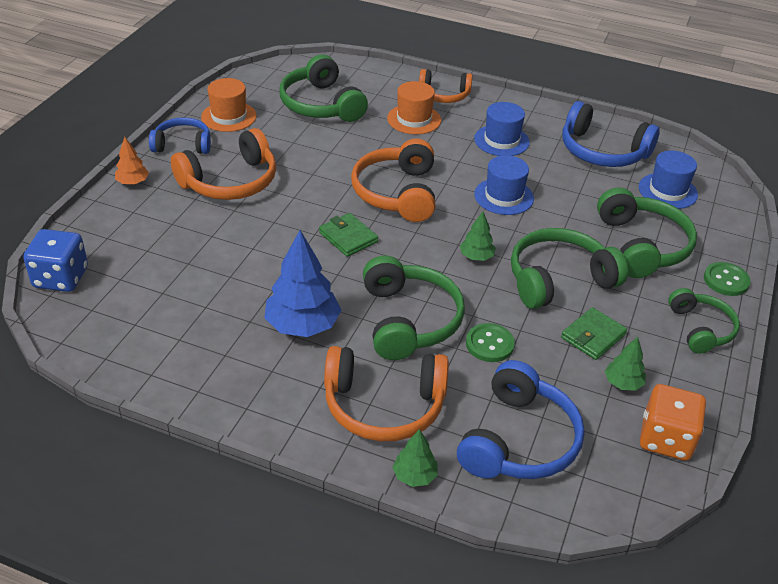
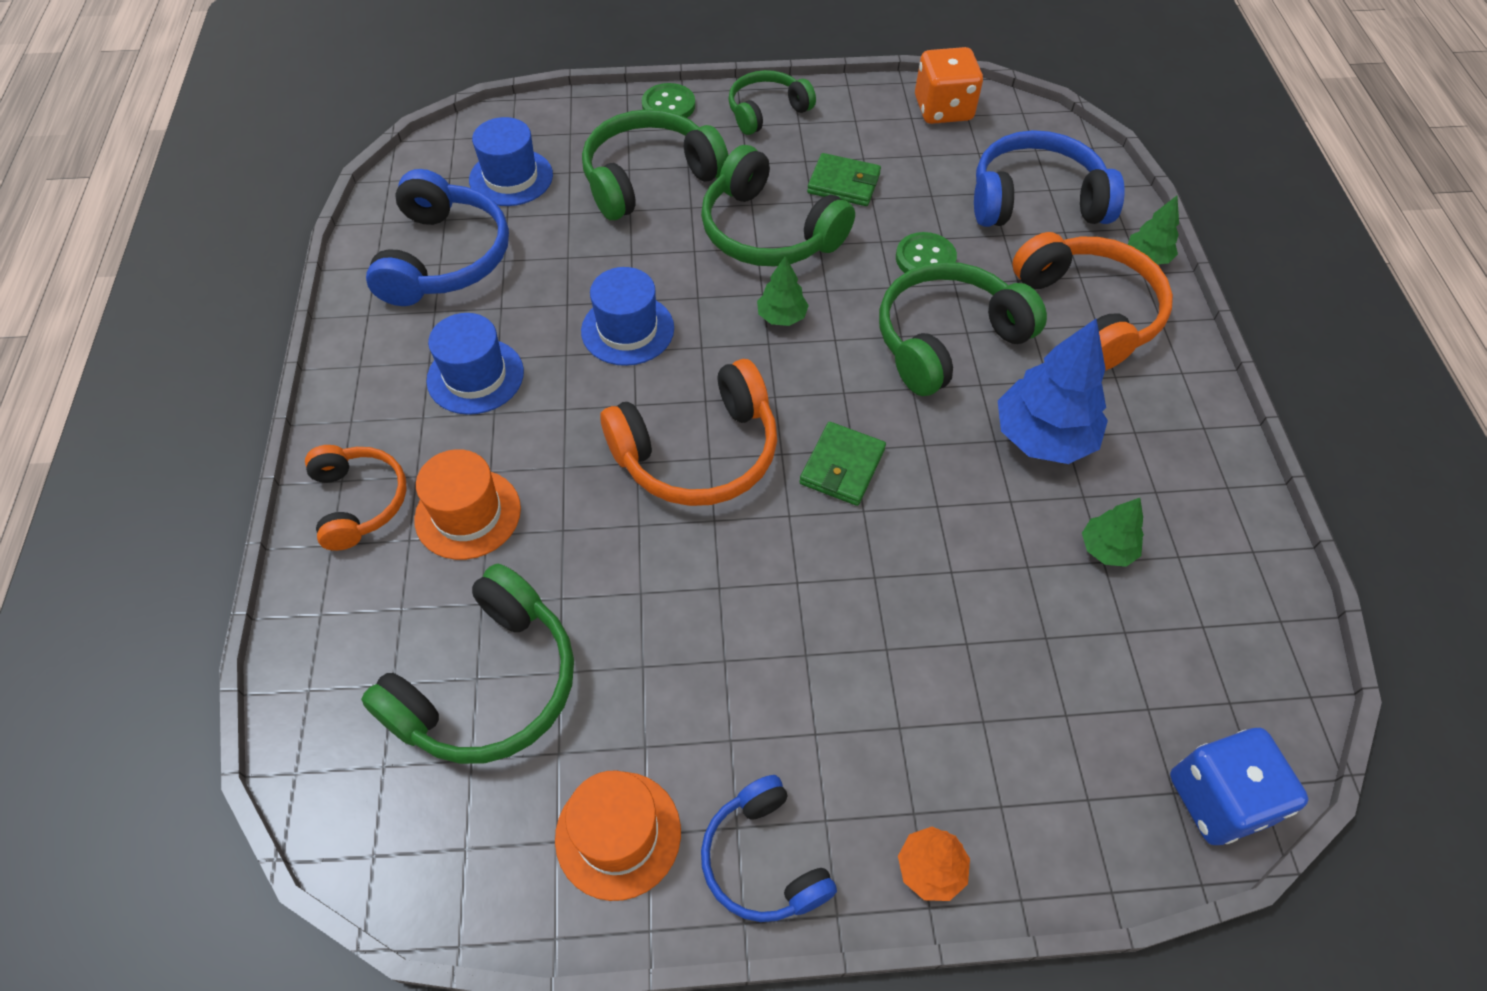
camera: 115 degrees left, 15 degrees up
(230, 181) = (819, 700): orange headphones -> none
(622, 383) = (895, 149): green tree -> green tree (1107, 549)

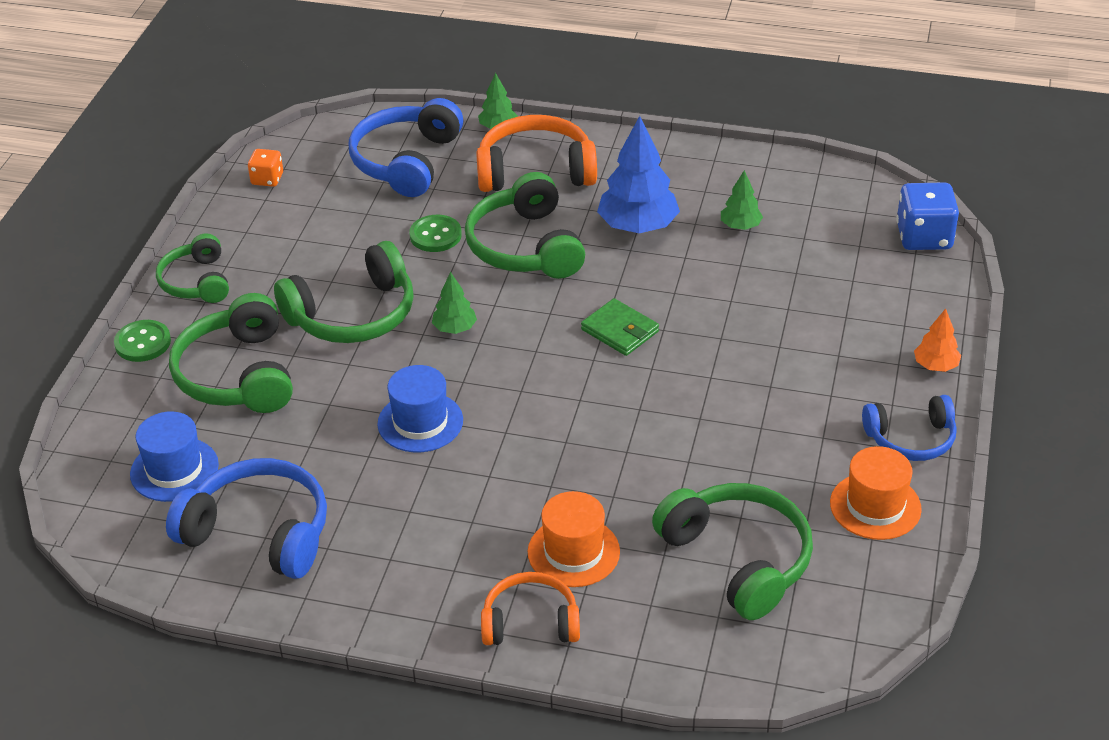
camera: 70 degrees left, 15 degrees down
(475, 376) = (424, 528): blue hat -> none
(698, 452) = (571, 404): orange headphones -> none
(844, 183) = (322, 258): green wallet -> none
(943, 109) = (267, 179): orange dice -> orange dice, size x0.57

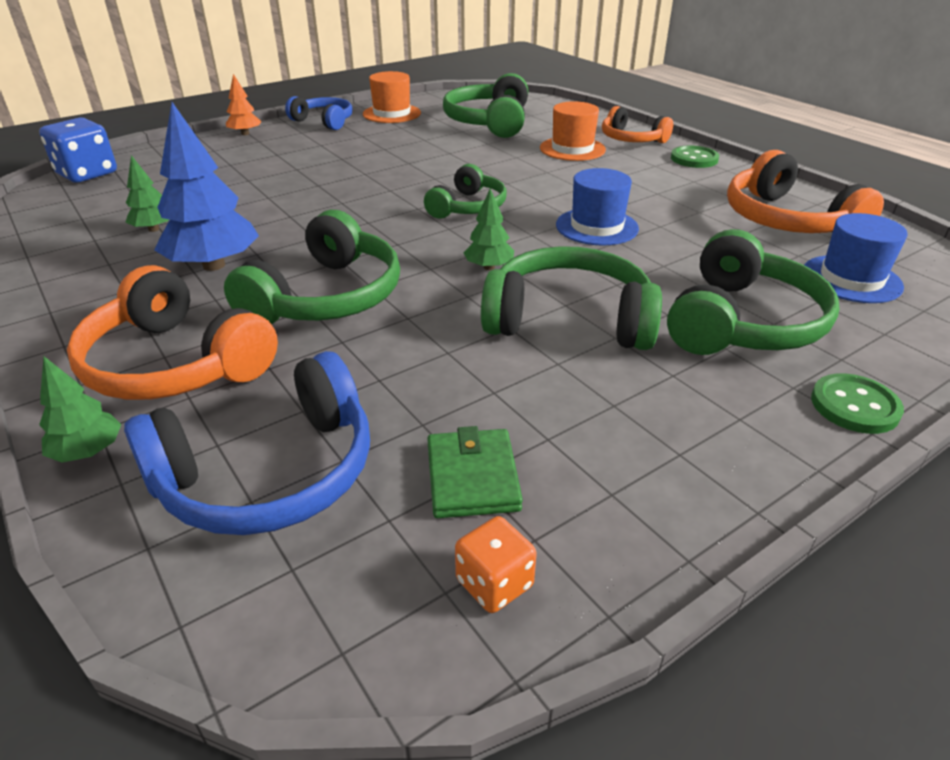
camera: 140 degrees left, 5 degrees down
(197, 282) = (738, 451): green headphones -> green headphones (468, 207)
(259, 533) = (787, 220): blue headphones -> orange headphones
(435, 235) = (386, 352): green button -> green button (694, 159)
(620, 330) = (370, 213): green wallet -> green wallet (472, 477)

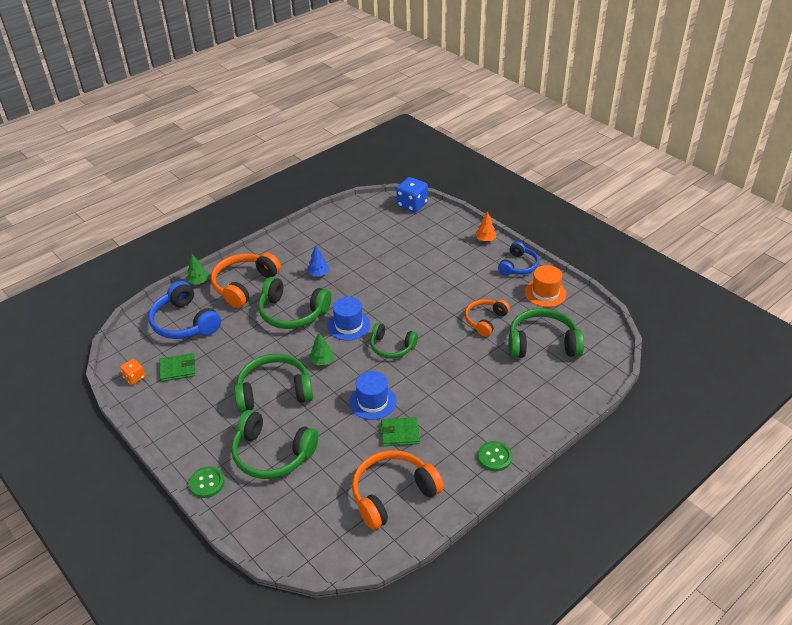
camera: 85 degrees right, 5 degrees up
(154, 229) = (352, 246): green tree -> none
(214, 265) = (318, 273): blue tree -> blue tree, size x0.52
(569, 319) = (274, 391): green headphones -> green headphones turned 105 degrees counterclockwise
(572, 149) = (498, 390): orange hat -> none
(631, 139) = (528, 423): orange headphones -> orange headphones (485, 321)
(664, 210) = (400, 433): none -> green wallet
(851, 279) = (317, 510): blue hat -> blue hat (348, 325)

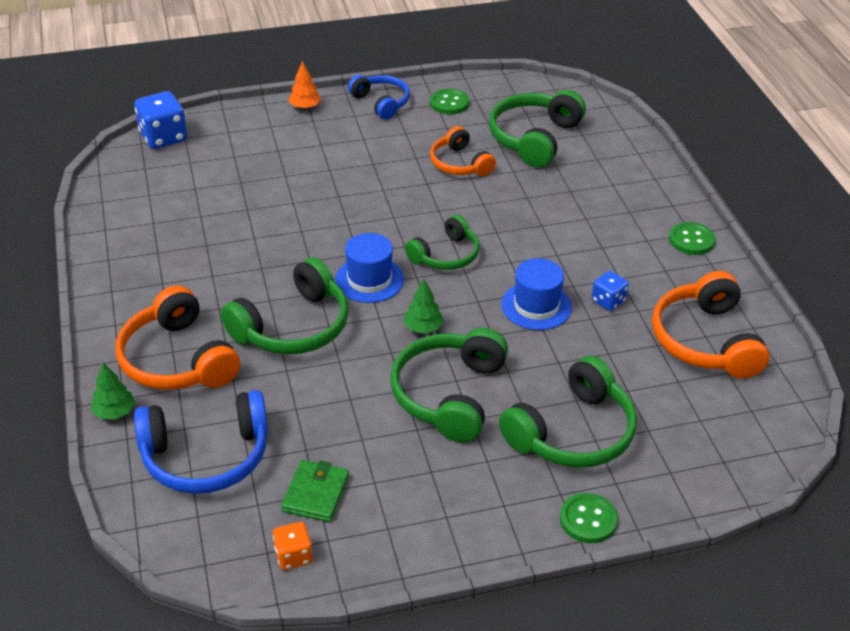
camera: 65 degrees left, 0 degrees up
(318, 273) = (228, 273): blue tree -> none
(400, 433) = (608, 301): green wallet -> blue dice
(545, 293) = (449, 103): orange hat -> green button

